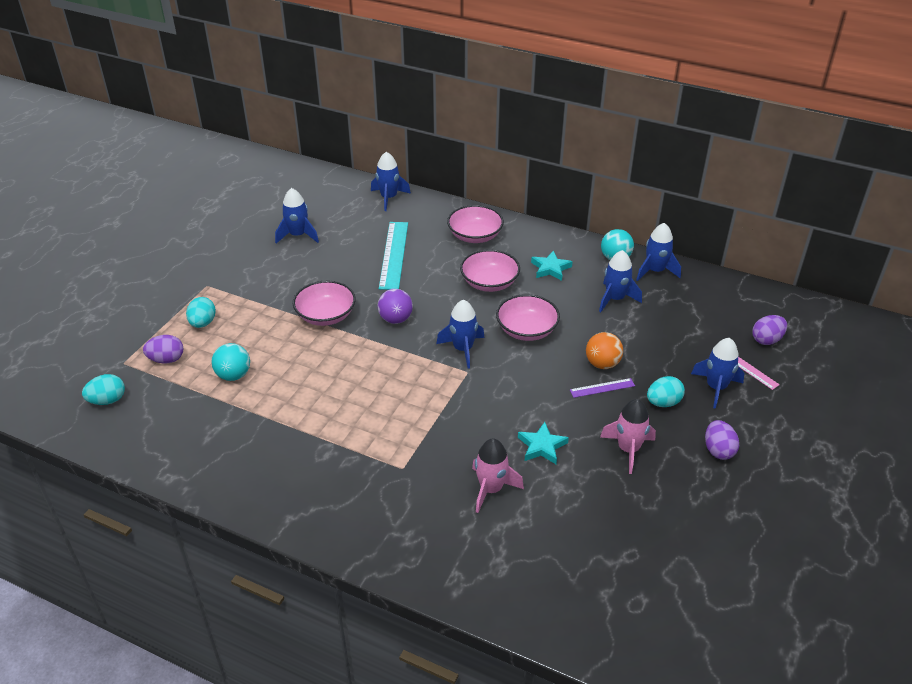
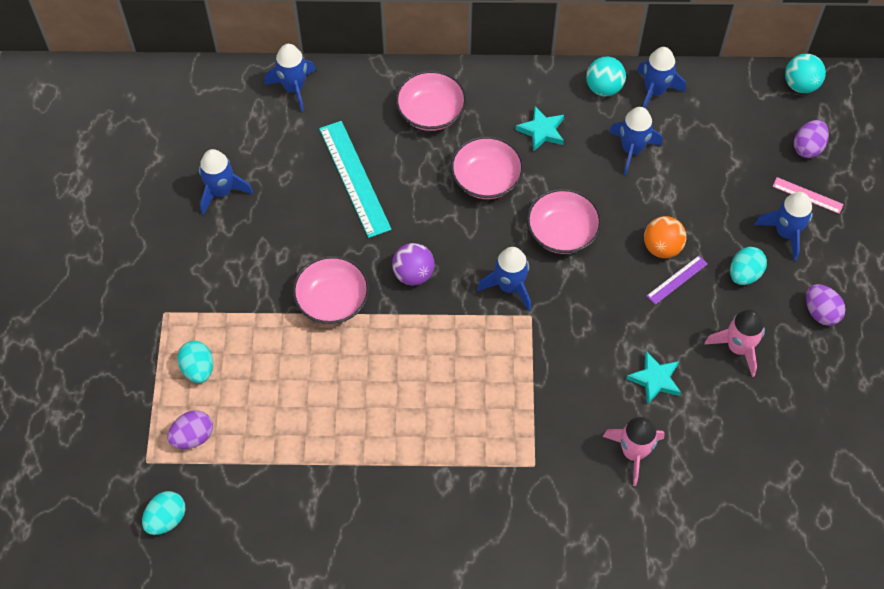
camera: 25 degrees left, 20 degrees up
(233, 375) = (284, 425): turquoise ball -> turquoise ball (800, 85)

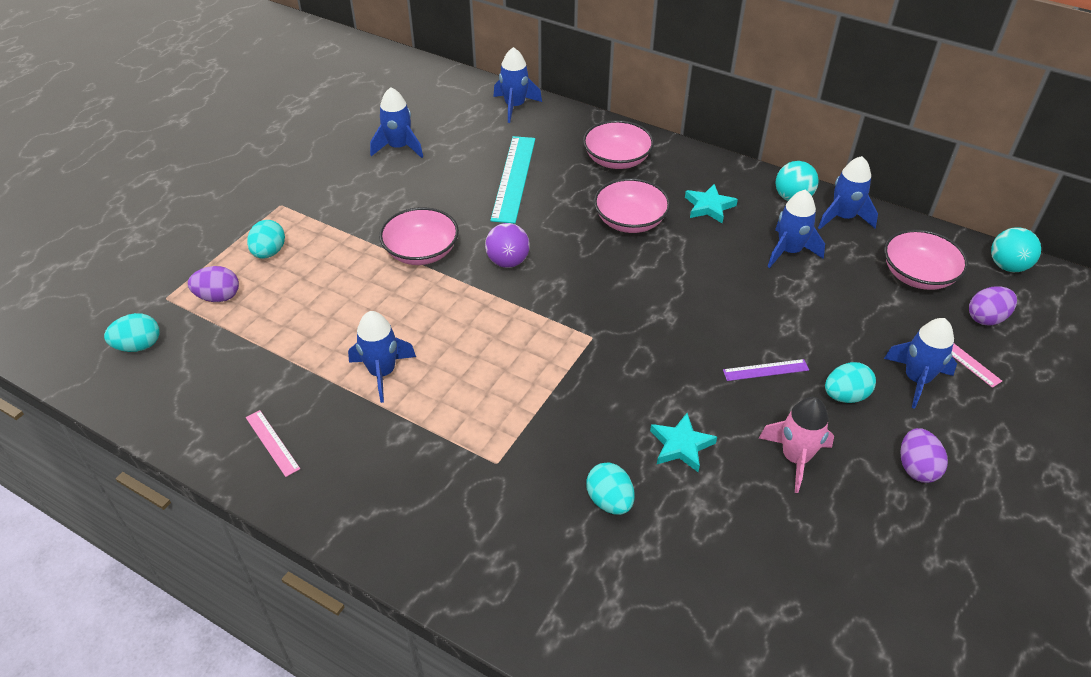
camera: 30 degrees right, 15 degrees down
(354, 542) = (272, 442): none -> pink ruler
(509, 286) = (589, 306): blue rocket -> blue rocket (382, 372)
(562, 232) = (672, 286): pink bowl -> pink bowl (918, 275)
(633, 452) = (609, 501): pink rocket -> turquoise egg
(662, 247) = (767, 337): orange ball -> none

